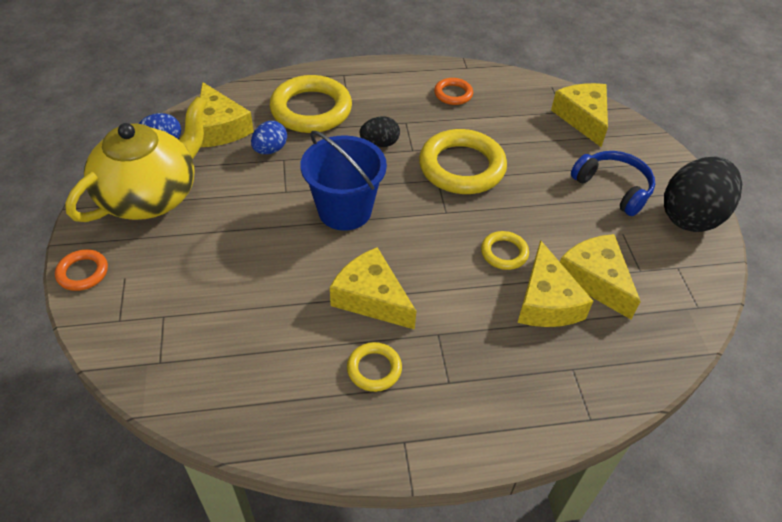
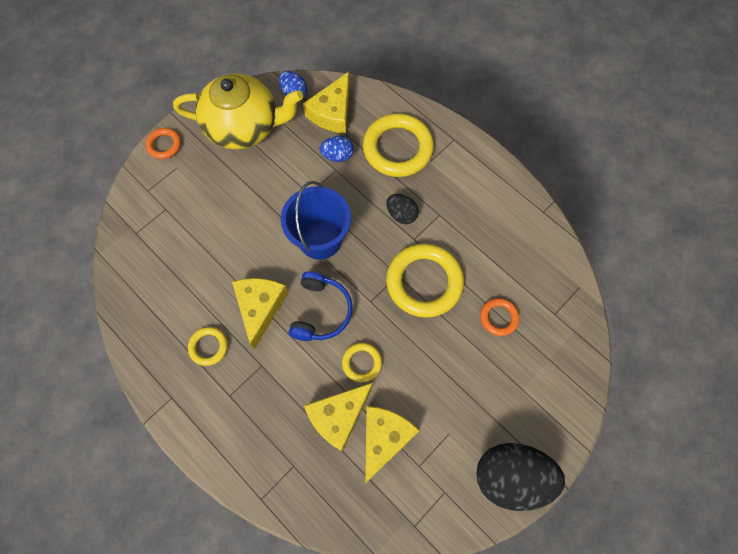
camera: 55 degrees right, 20 degrees up
(453, 94) = (500, 224): orange ring -> orange ring (498, 317)
(582, 118) = (559, 333): yellow cheese -> none
(613, 188) = (494, 401): blue headphones -> blue headphones (321, 311)

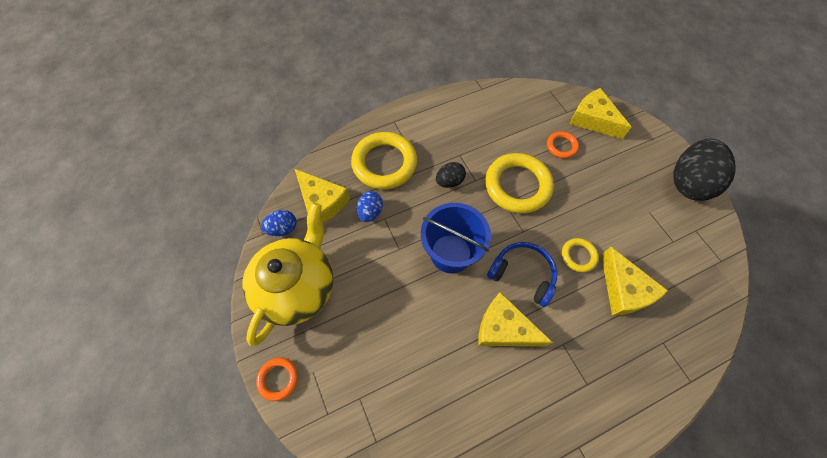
camera: 70 degrees left, 5 degrees down
(208, 347) = (532, 392): yellow ring -> none
(384, 438) = (648, 260): yellow cheese -> yellow cheese (593, 120)

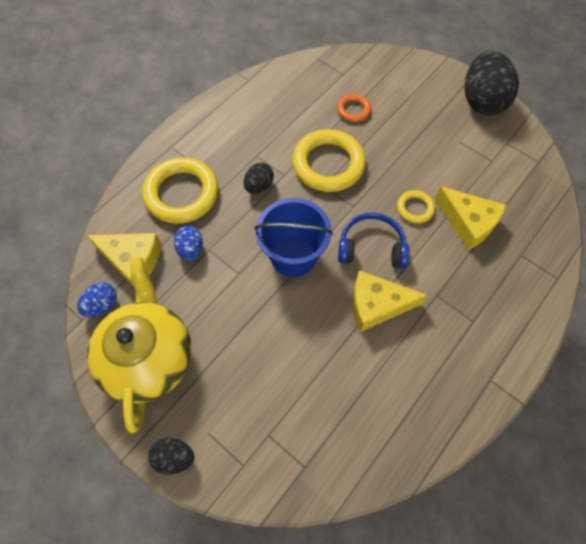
camera: 25 degrees left, 0 degrees up
(278, 379) = (174, 457): orange ring -> black egg
(593, 120) = (371, 73): yellow cheese -> none

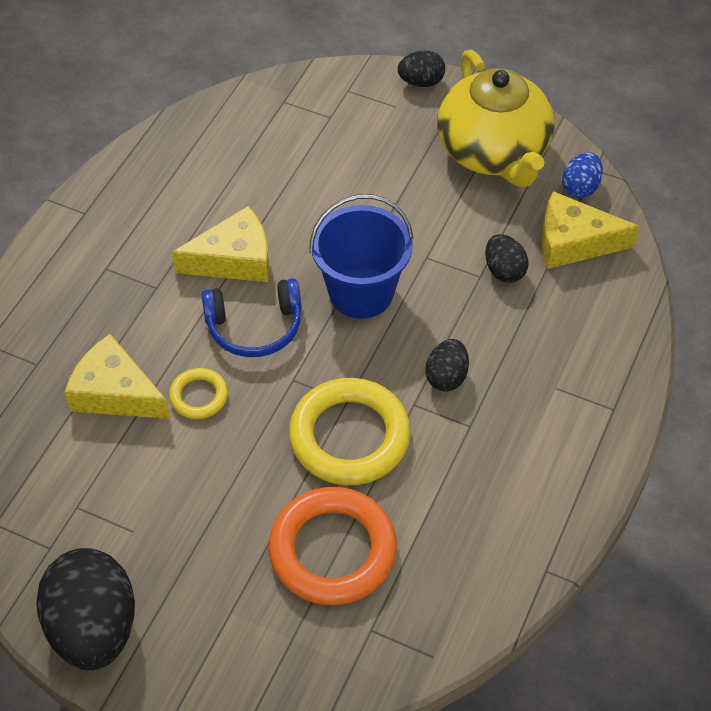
camera: 165 degrees right, 10 degrees down
(181, 194) = (556, 340): yellow ring -> none
(191, 249) = (504, 271): blue egg -> black egg
(353, 110) = (332, 550): orange ring -> orange ring, size x2.02

